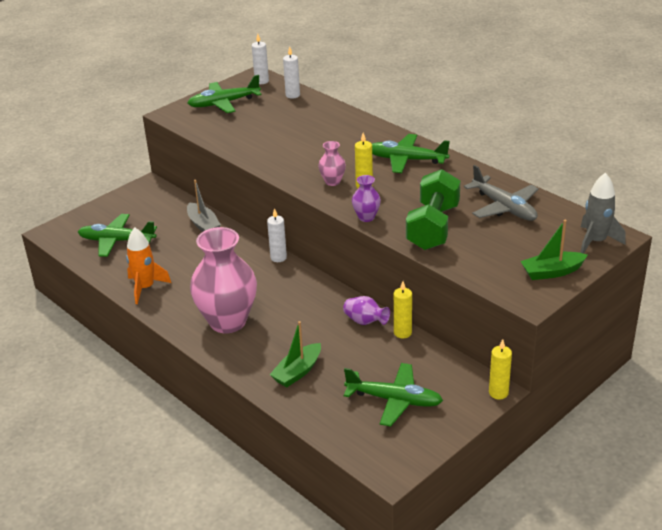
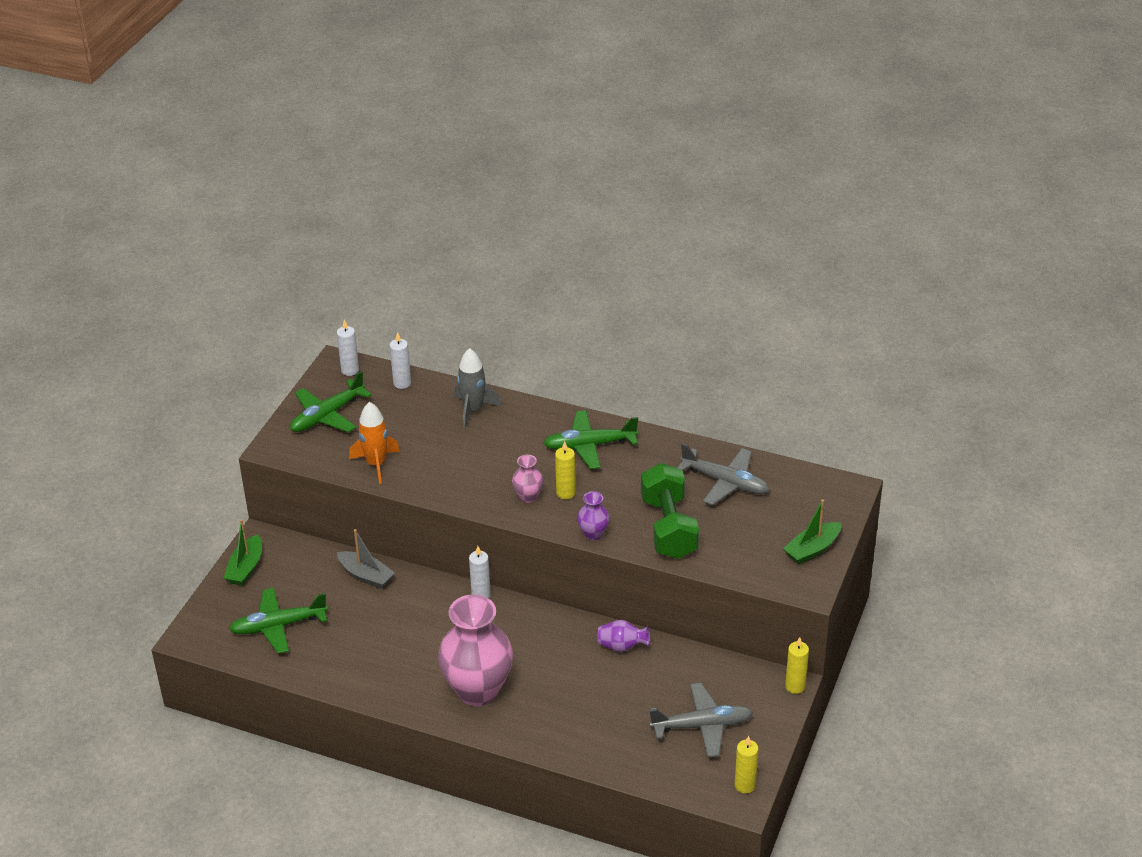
camera: 25 degrees left, 5 degrees up
(145, 288) = (357, 677): orange rocket -> orange rocket (376, 464)
(297, 372) = (588, 725): green boat -> green boat (246, 568)
(394, 400) = (702, 726): green plane -> grey plane
(402, 333) = (667, 648): yellow candle -> yellow candle (745, 785)
(595, 242) = (834, 501): grey rocket -> grey rocket (473, 410)

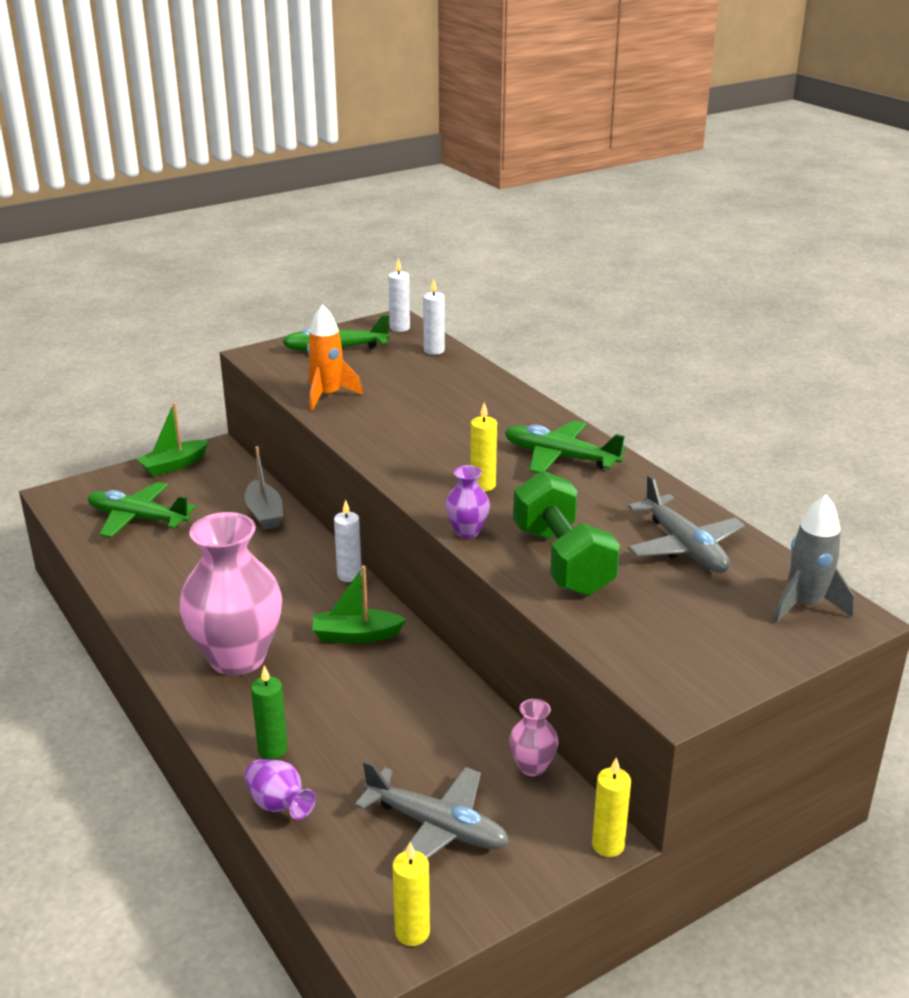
camera: 35 degrees right, 10 degrees down
(473, 410) = (475, 390): grey rocket -> grey rocket (805, 605)
(528, 496) = (439, 473): pink vase -> pink vase (532, 766)
(567, 734) = (272, 750): none -> green candle
(622, 646) = (439, 691): purple vase -> purple vase (279, 805)
(668, 527) = (562, 561): green dumbbell -> green dumbbell turned 45 degrees counterclockwise
(812, 549) = (728, 659): green boat -> green boat (356, 635)

